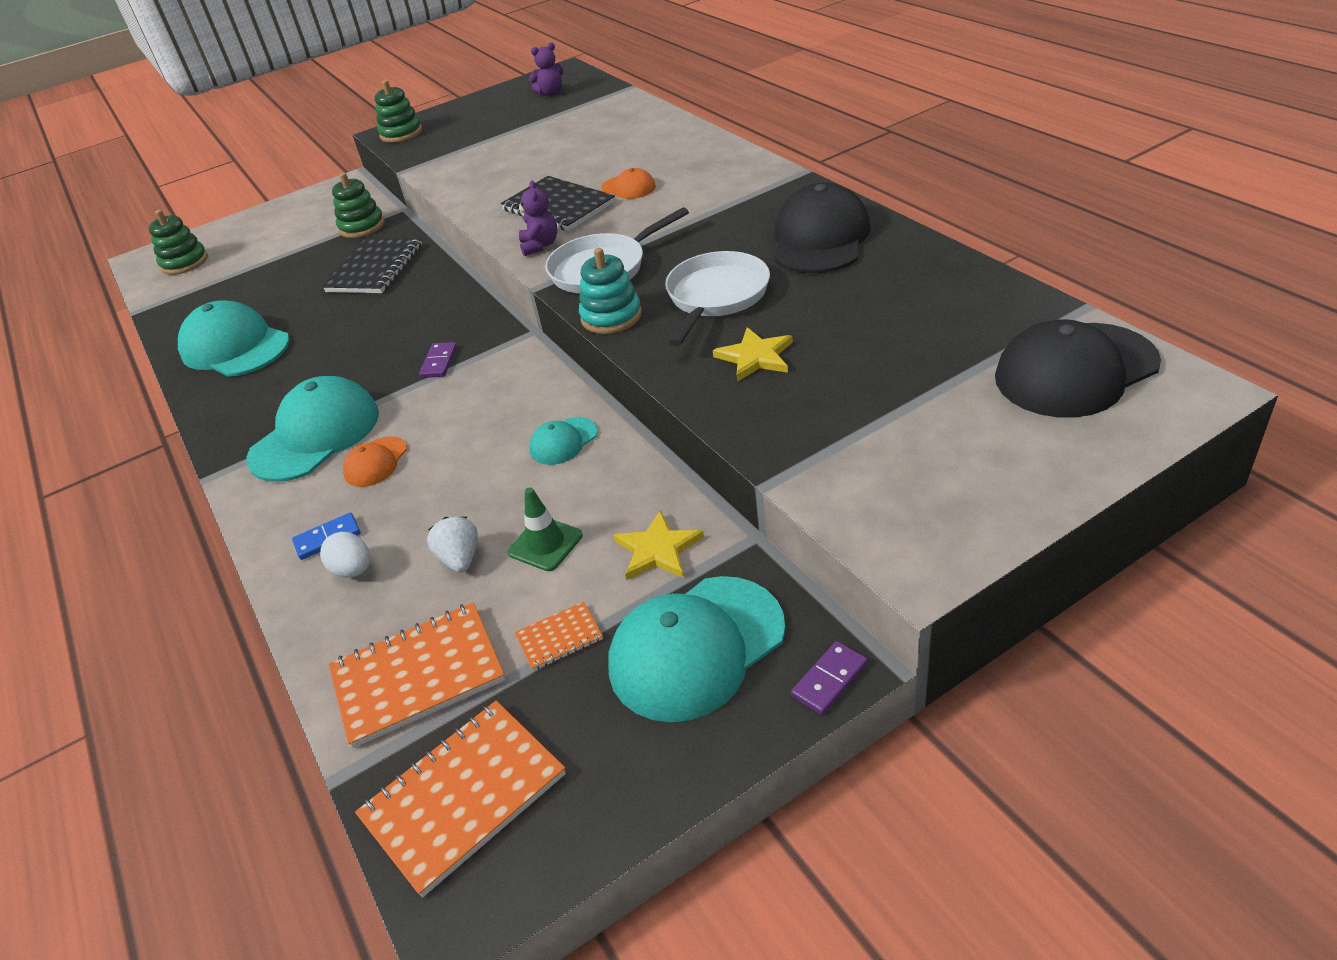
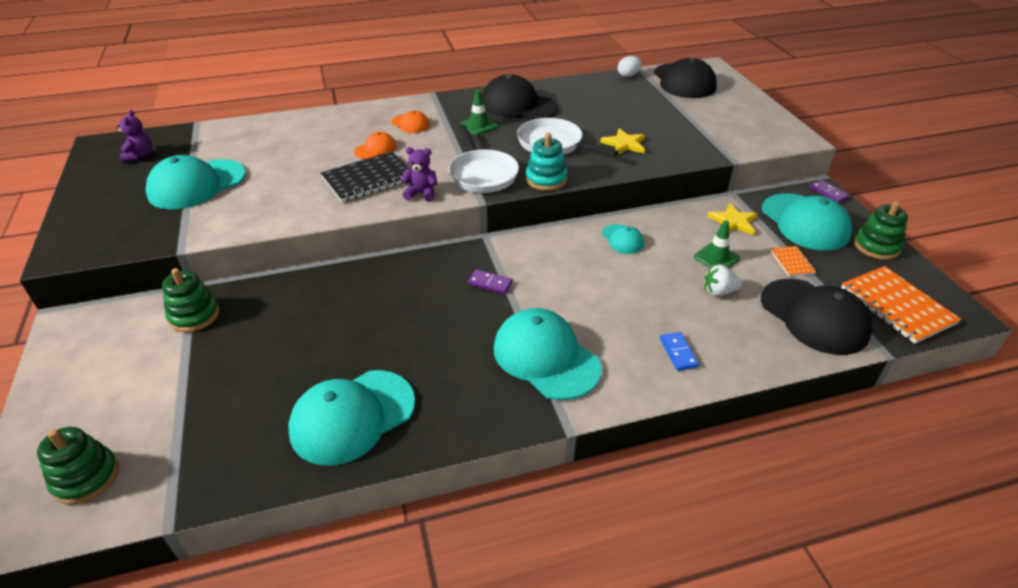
camera: 80 degrees left, 0 degrees up
(353, 570) = (715, 340): white egg -> white egg (628, 75)
(375, 268) = (296, 310): black notebook -> none
(376, 462) = (600, 324): orange cap -> orange cap (410, 124)
(401, 133) = (82, 245): green stacking toy -> green stacking toy (876, 246)
(418, 676) = (814, 316): orange notebook -> black cap
(511, 134) = (196, 184): none -> turquoise cap
(733, 229) = (478, 125): none -> green traffic cone

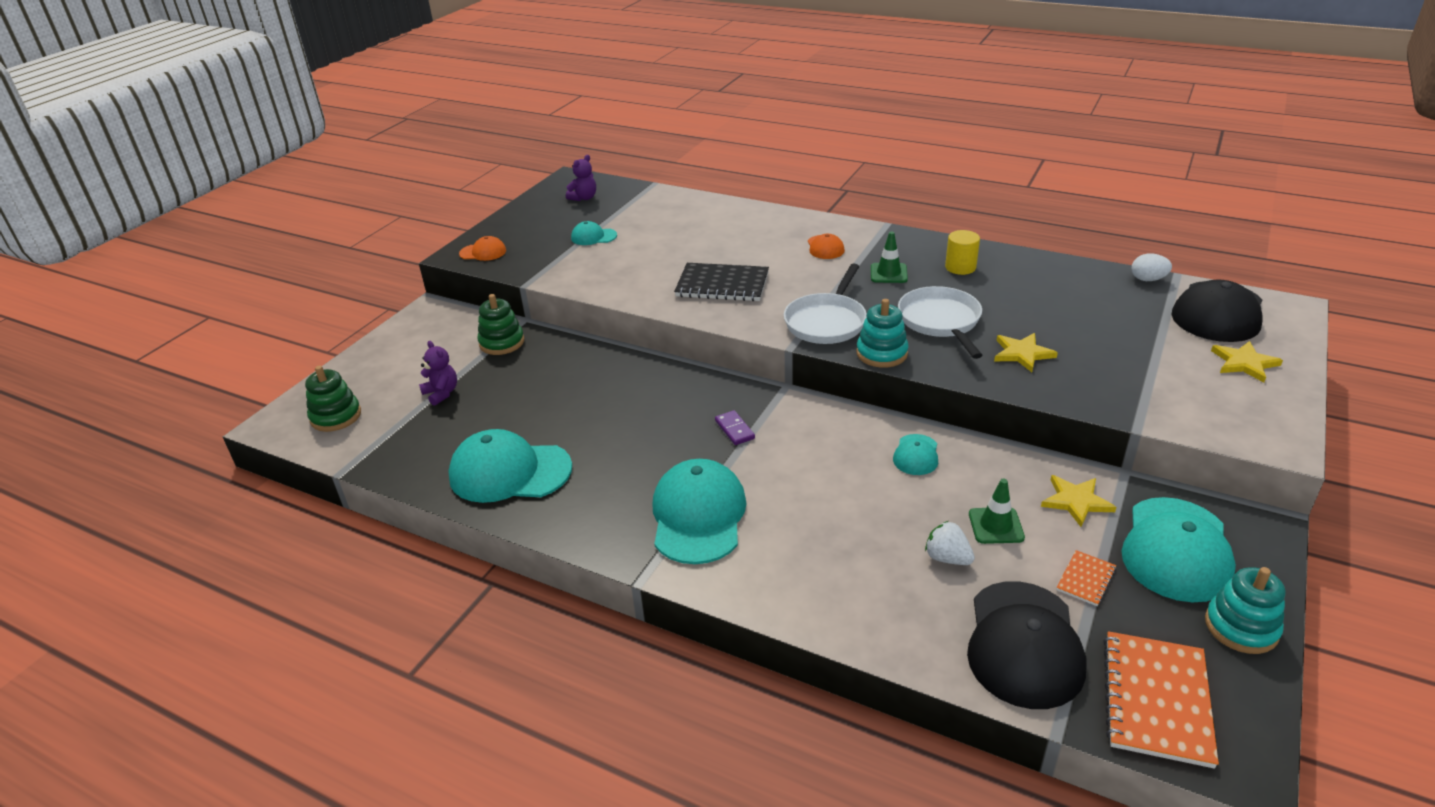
camera: 45 degrees right, 5 degrees down
(196, 184) = (593, 237): turquoise cap -> turquoise cap, size x0.49
(375, 149) = (763, 260): orange cap -> orange cap (483, 252)
(421, 193) = (749, 316): purple teddy bear -> purple teddy bear (441, 393)
(518, 105) = (960, 267): black cap -> yellow cylinder
(678, 353) = (820, 584): blue domino -> none
(731, 104) = (1244, 363): none -> yellow star
(828, 193) = (1271, 536): purple domino -> none
(876, 246) = (1241, 627): green stacking toy -> turquoise stacking toy

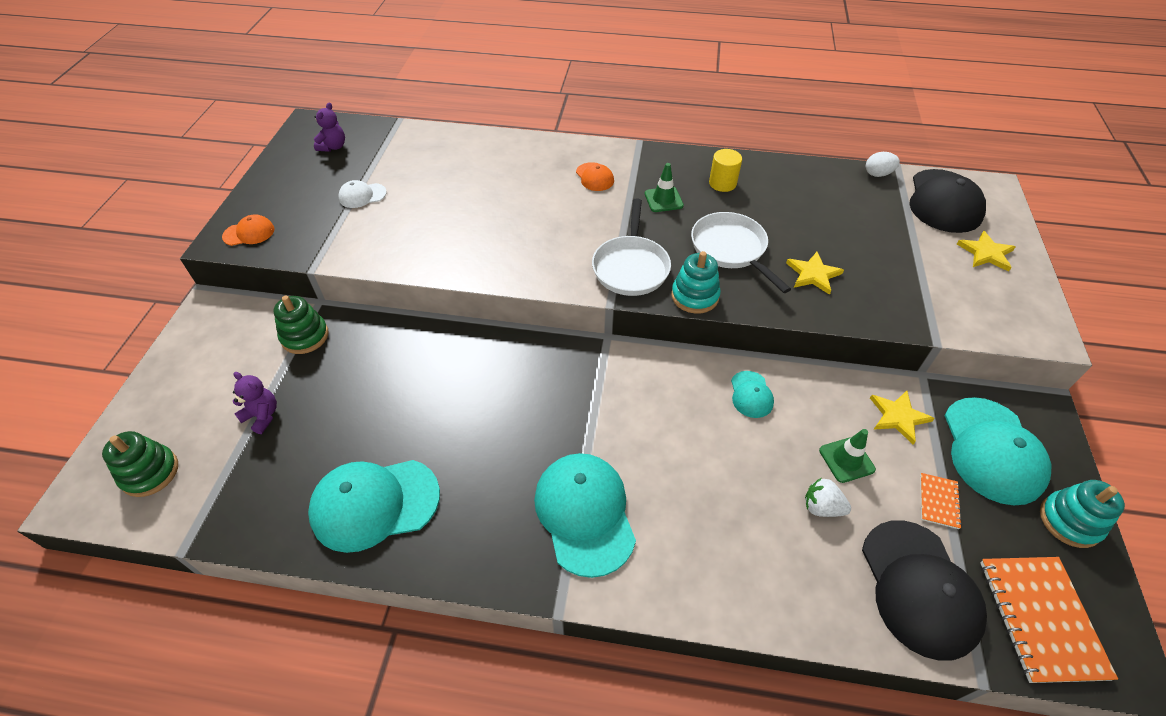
camera: 20 degrees left, 15 degrees up
(593, 237) = (362, 195): turquoise cap -> white cap
(722, 285) = (515, 237): black notebook -> none
(734, 429) = (579, 400): purple domino -> none

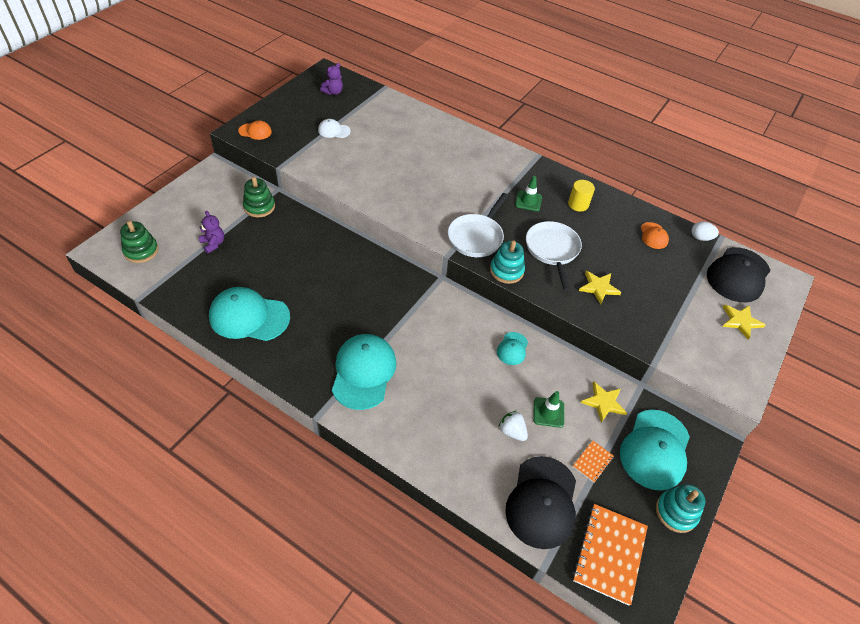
camera: 20 degrees right, 0 degrees up
(594, 177) = (491, 169): orange cap -> orange cap (653, 236)

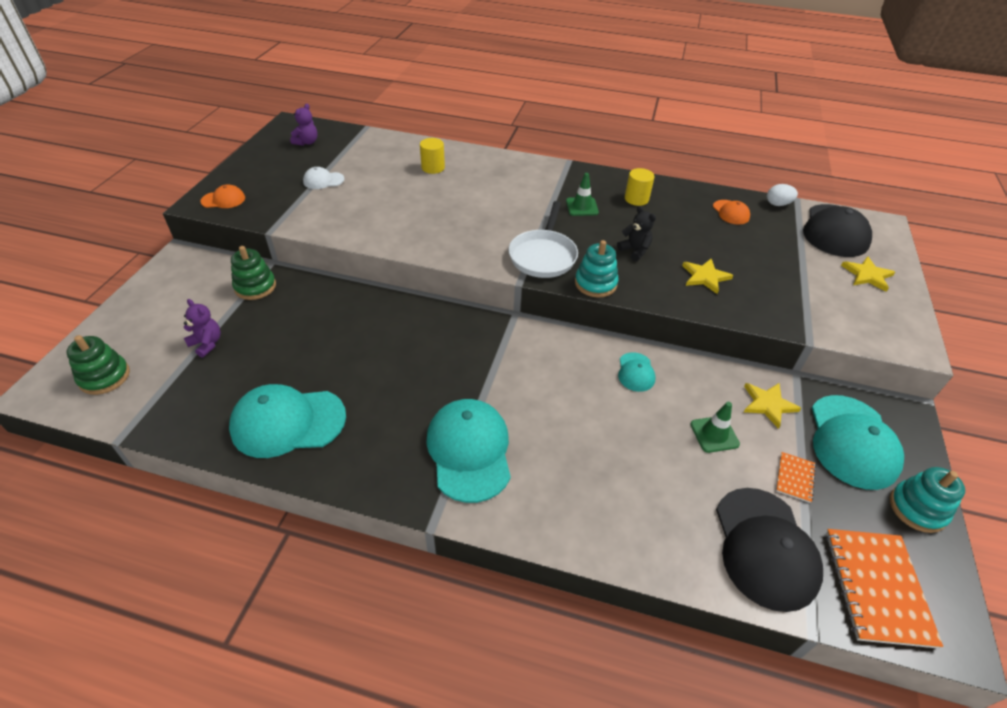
camera: 15 degrees left, 5 degrees down
(423, 137) = (433, 167): none -> yellow cylinder
(512, 431) = (684, 470): white strawberry -> none
(552, 250) = (634, 251): white pan -> black teddy bear

